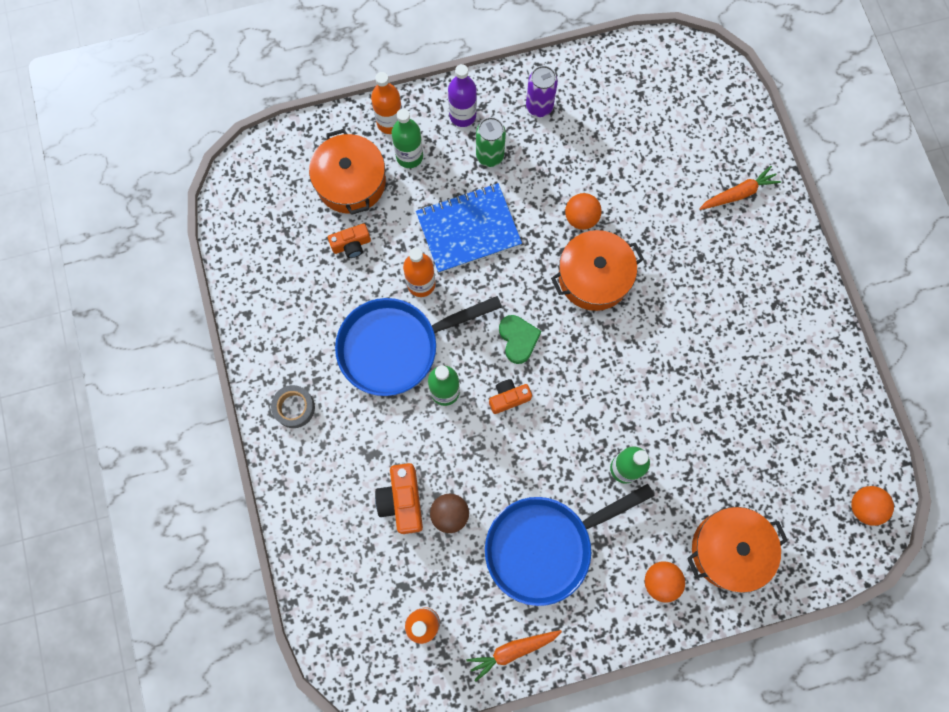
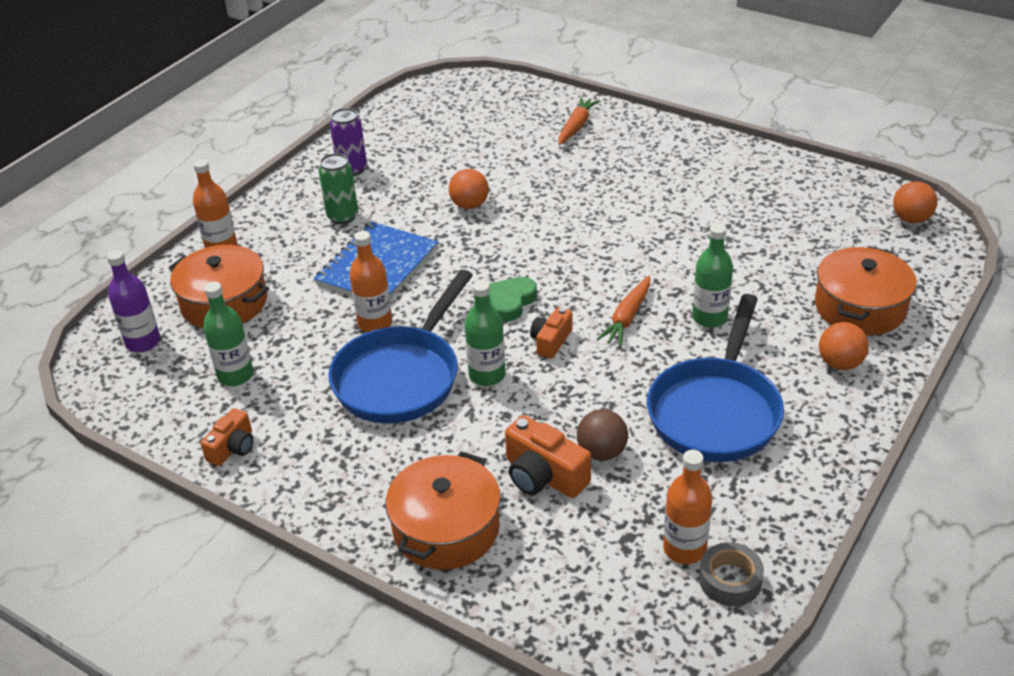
camera: 40 degrees left, 35 degrees down
(294, 408) = (346, 486): grey tape -> grey tape (730, 580)
(351, 245) = (273, 340): orange camera -> orange camera (232, 448)
(409, 156) = (265, 256): green bottle -> green bottle (235, 375)
(462, 115) = (288, 208): purple bottle -> purple bottle (143, 342)
(512, 650) = (791, 504): orange carrot -> orange carrot (627, 318)
(518, 339) = (510, 302): green heart -> green heart turned 90 degrees counterclockwise
(594, 277) = (526, 229): orange pot -> orange pot (446, 528)

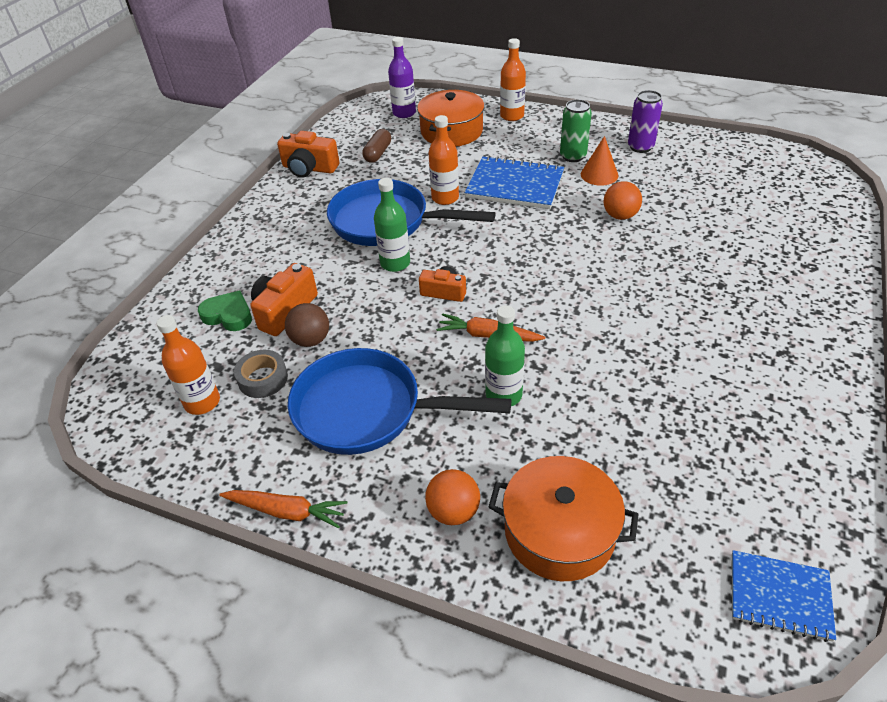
camera: 80 degrees right, 5 degrees up
(232, 448) = (309, 168): orange camera -> orange camera, size x1.55
(235, 375) = (378, 153): green bottle -> brown capsule
(389, 205) = (599, 174): none -> orange cone
(446, 528) = (233, 271): orange pot -> none
(510, 302) = (490, 261): green heart -> green heart (228, 315)
(576, 126) = (797, 260): orange carrot -> orange carrot (286, 511)
(730, 580) = (166, 434): grey tape -> grey tape (263, 379)
(911, 219) = (779, 596): orange ball -> blue notebook

